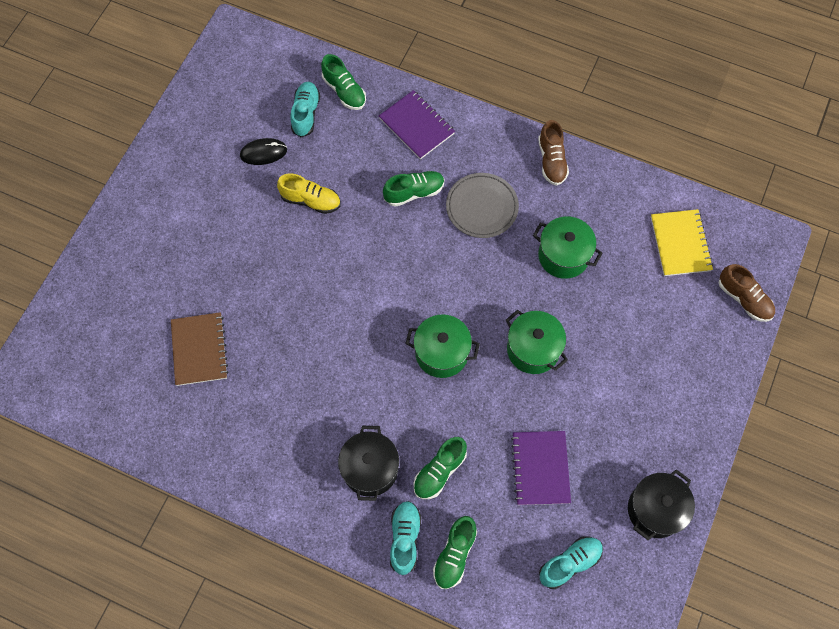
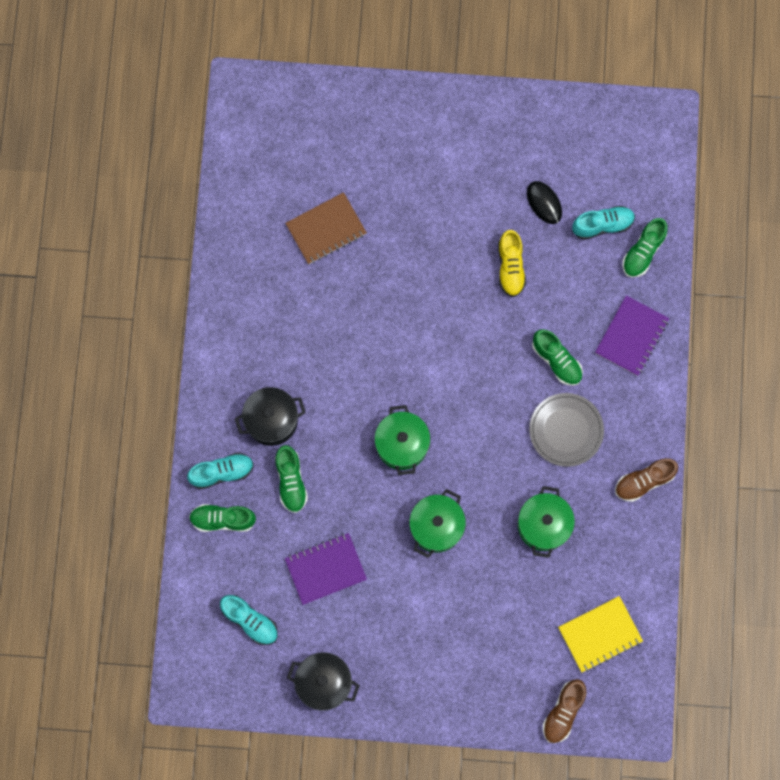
camera: 70 degrees right, 10 degrees up
(439, 471) = (291, 481): green shoe -> green shoe turned 120 degrees counterclockwise

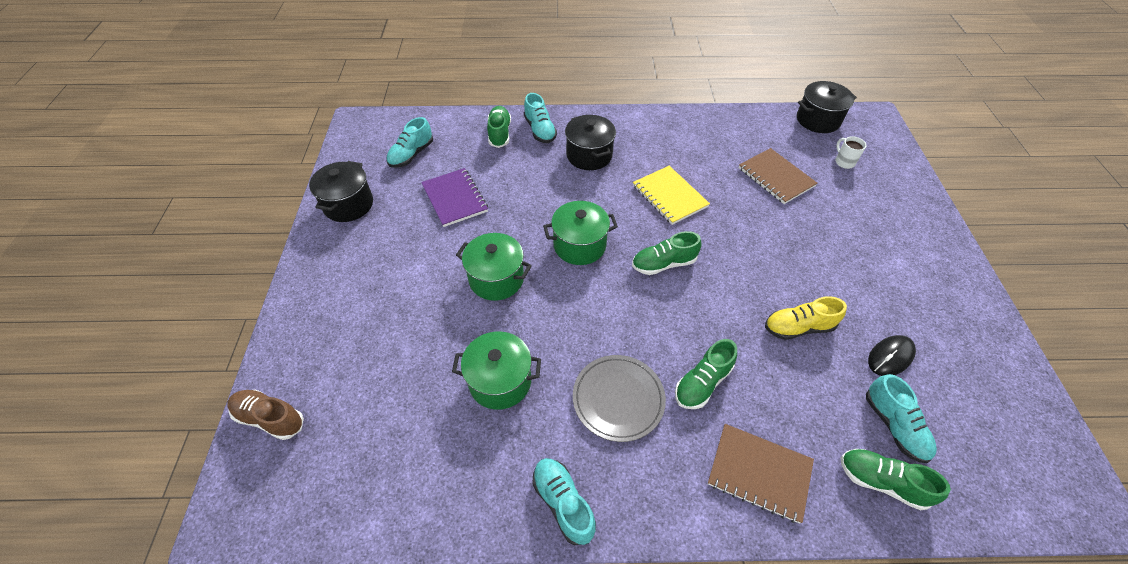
camera: 85 degrees right, 25 degrees down
(237, 153) = (818, 120): none -> black pot
(291, 481) = (535, 171): green shoe -> green shoe (663, 264)
(309, 151) = (844, 162): none -> white mug
(600, 634) = (360, 456): yellow notebook -> yellow notebook (669, 196)
(631, 336) = (759, 473): purple notebook -> brown notebook
(644, 481) = (563, 503): brown shoe -> turquoise shoe

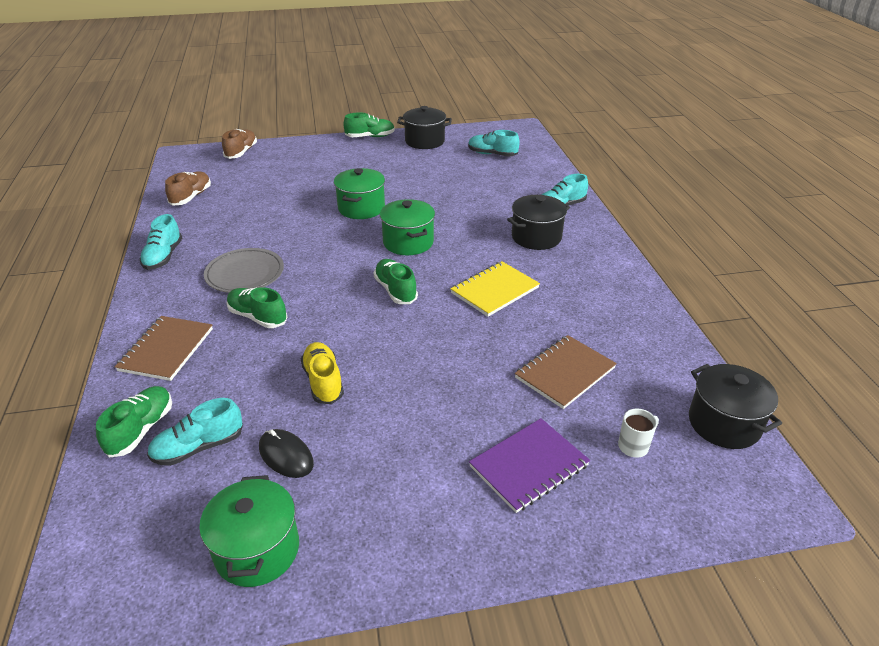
camera: 80 degrees right, 15 degrees down
(398, 483) = (191, 197): none -> brown shoe
(454, 198) = (446, 179): purple notebook -> purple notebook (529, 466)
(499, 133) = (543, 187): green shoe -> green shoe (370, 137)
(500, 381) = (264, 221): green pot -> green pot (257, 550)
(563, 503) = (163, 257): turquoise shoe -> turquoise shoe turned 135 degrees clockwise

